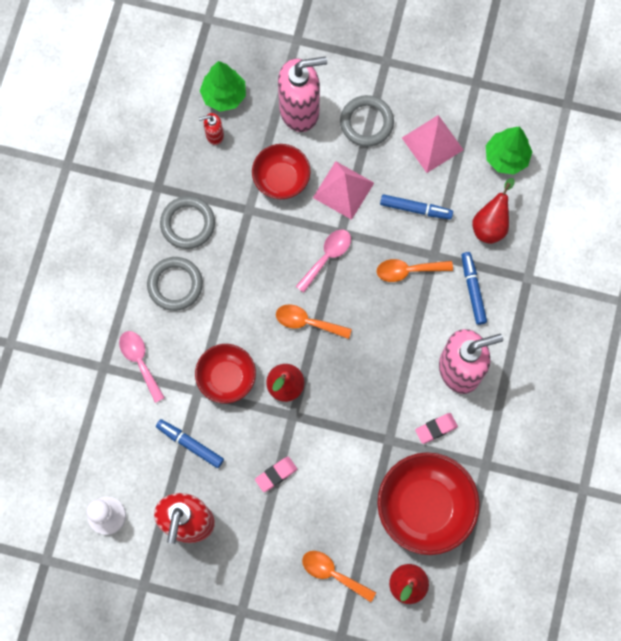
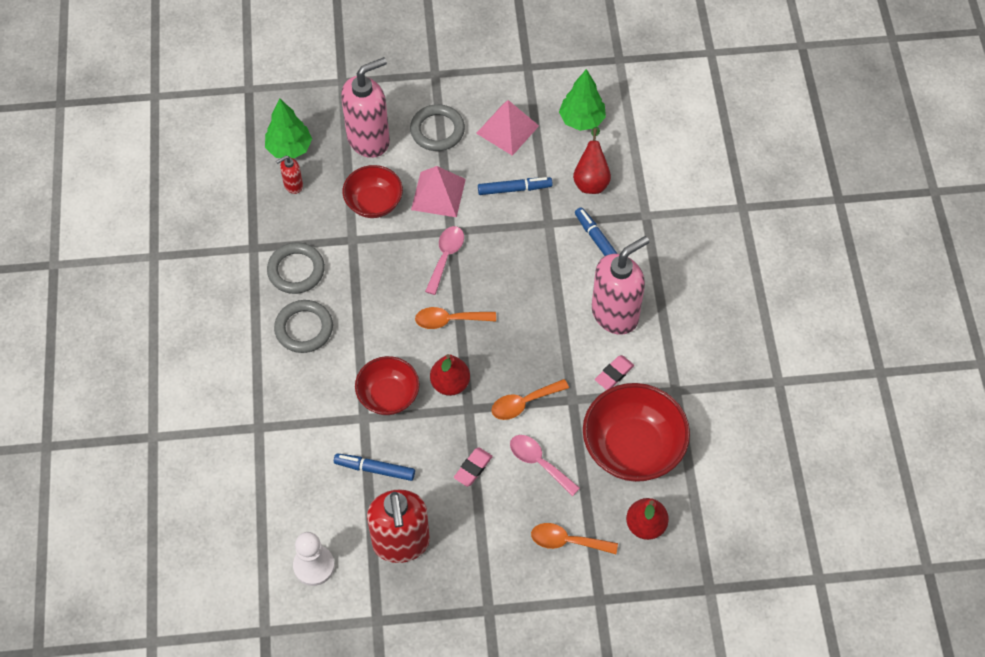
camera: 20 degrees left, 15 degrees down
(140, 361) = (294, 409): pink spoon -> pink spoon (539, 462)
(408, 270) = (529, 244): orange spoon -> orange spoon (523, 403)

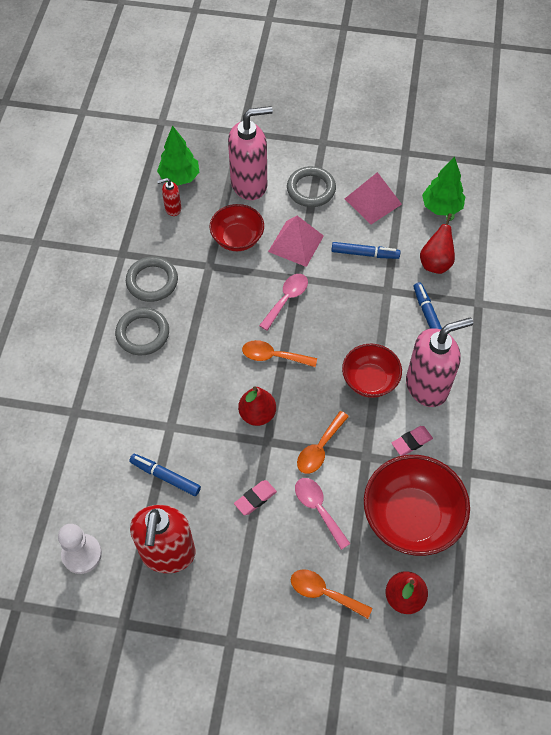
camera: 15 degrees right, 0 degrees up
(388, 396) = (198, 412): red bowl -> red bowl (370, 380)
(523, 403) = (319, 449): orange spoon -> orange spoon turned 45 degrees counterclockwise

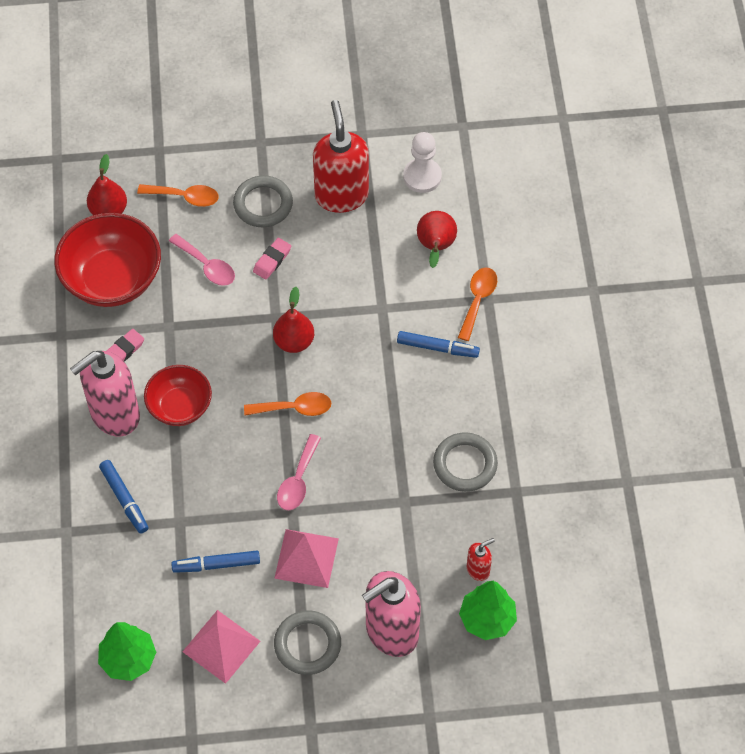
camera: 165 degrees right, 0 degrees up
(143, 333) = (450, 399): grey ring -> grey ring (263, 204)
(165, 477) = (369, 259): blue marker -> blue marker (437, 348)
(237, 239) = (381, 546): red bowl -> none
(319, 449) = (219, 322): orange spoon -> orange spoon (478, 300)
(436, 261) = (125, 576): red pear -> red pear (435, 247)

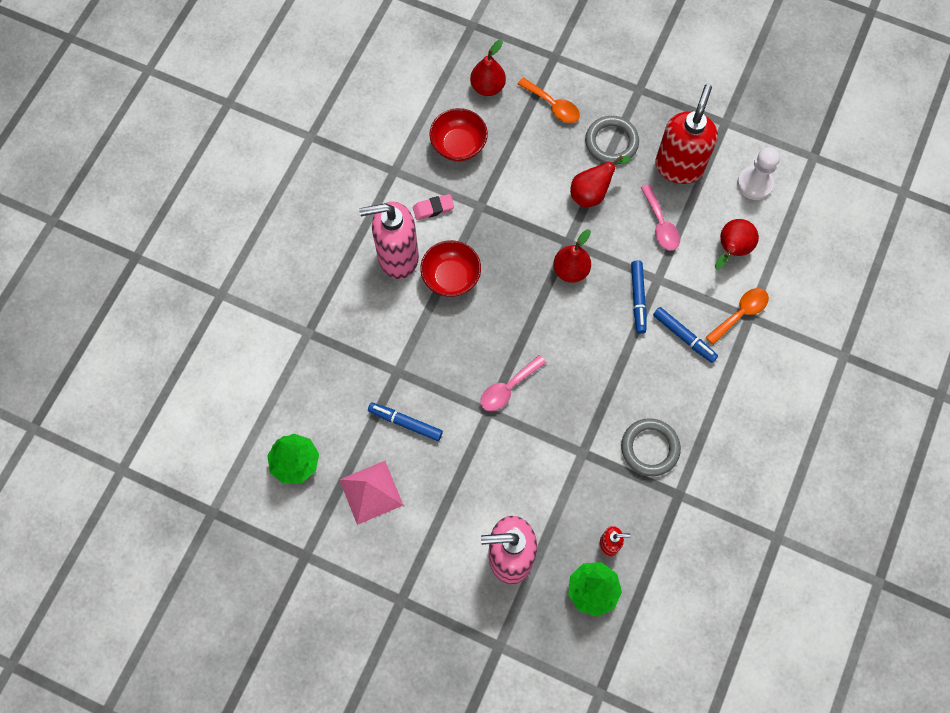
camera: 30 degrees right, 10 degrees up
(112, 279) = (458, 145): red bowl -> red bowl, size x0.62
(124, 499) = (366, 330): blue marker -> blue marker (638, 299)
(207, 266) = (538, 171): pink spoon -> pink spoon (660, 224)
(272, 260) = (592, 193): pink eraser -> red pear
(294, 408) = (539, 326): orange spoon -> none
(306, 558) = (478, 456): pink pyramid -> none
(307, 644) = (438, 529): grey ring -> none

